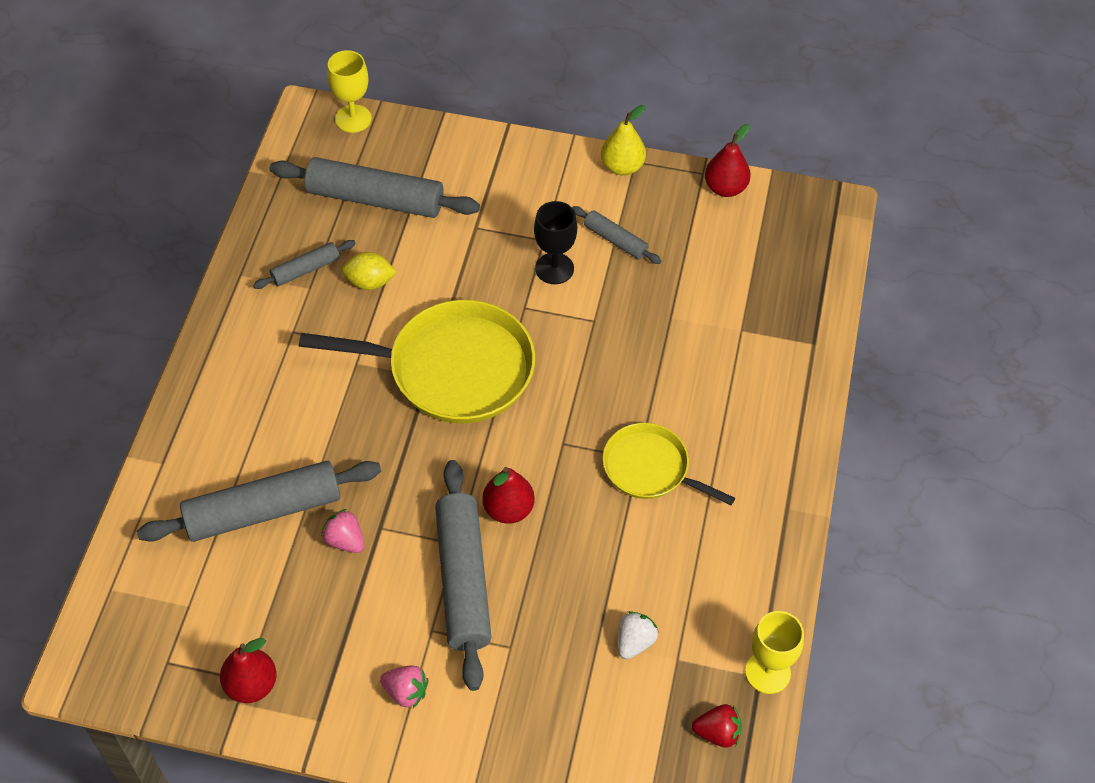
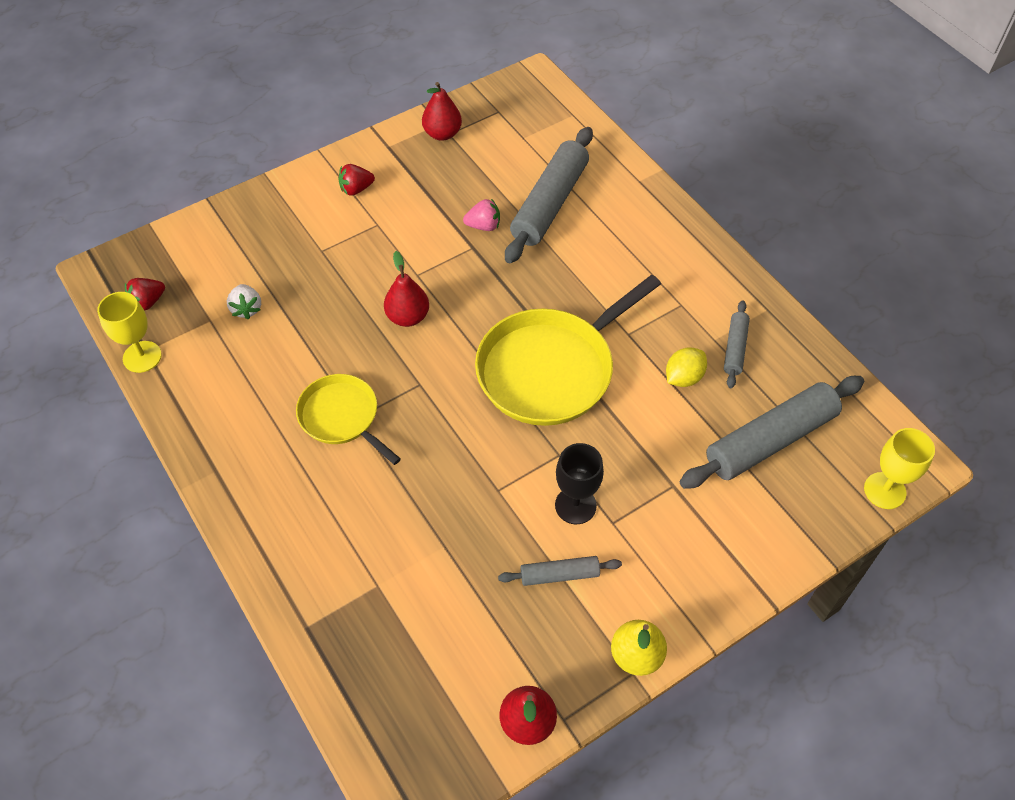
camera: 135 degrees right, 0 degrees up
(406, 692) = (356, 189): pink strawberry -> red strawberry
(463, 580) = (389, 260): grey rolling pin -> none
(650, 468) = (341, 417): yellow pan -> yellow pan turned 120 degrees counterclockwise

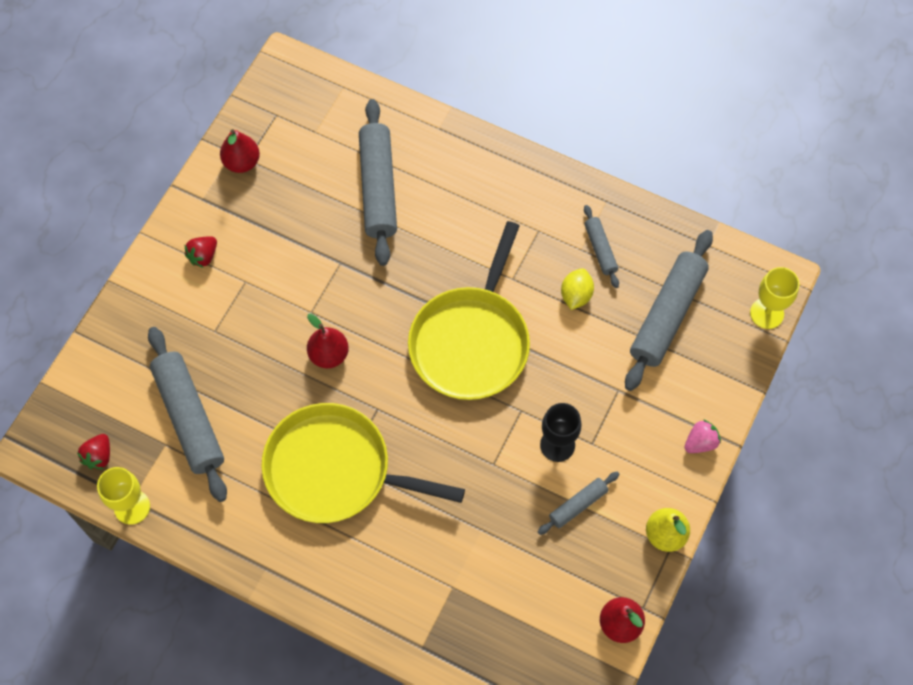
camera: 30 degrees left, 10 degrees up
(246, 309) = (189, 418): white strawberry -> grey rolling pin
(341, 417) = (334, 470): yellow pan -> yellow pan, size x1.73
(483, 226) = (336, 237): pink strawberry -> pink strawberry (700, 442)

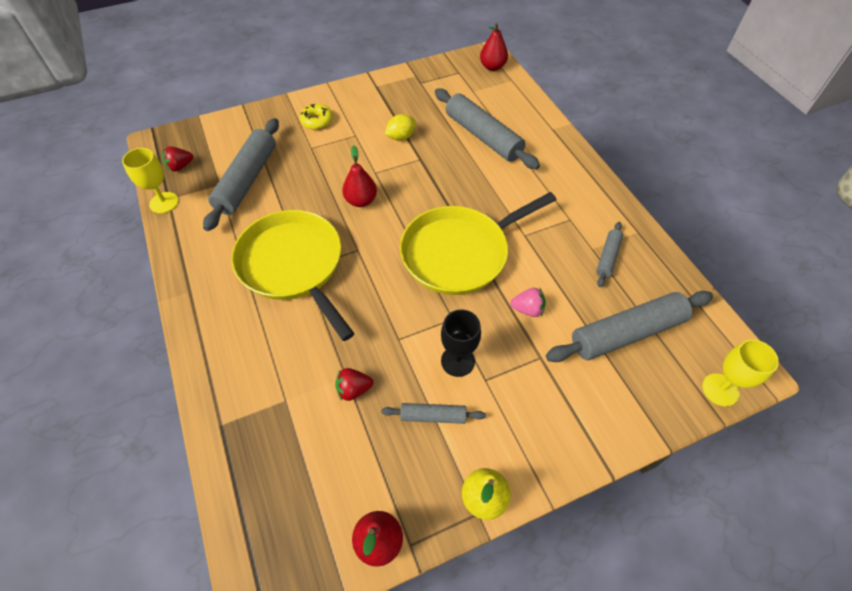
camera: 40 degrees right, 10 degrees down
(185, 293) = (317, 121): none -> yellow donut
(203, 256) = (346, 110): red strawberry -> red strawberry (353, 389)
(242, 162) = (416, 82): red pear -> red pear (492, 67)
(378, 188) = (483, 136): grey rolling pin -> grey rolling pin turned 75 degrees counterclockwise
(576, 295) = (563, 274): yellow lemon -> yellow lemon (401, 137)
(700, 442) = (578, 447): pink strawberry -> pink strawberry (527, 309)

